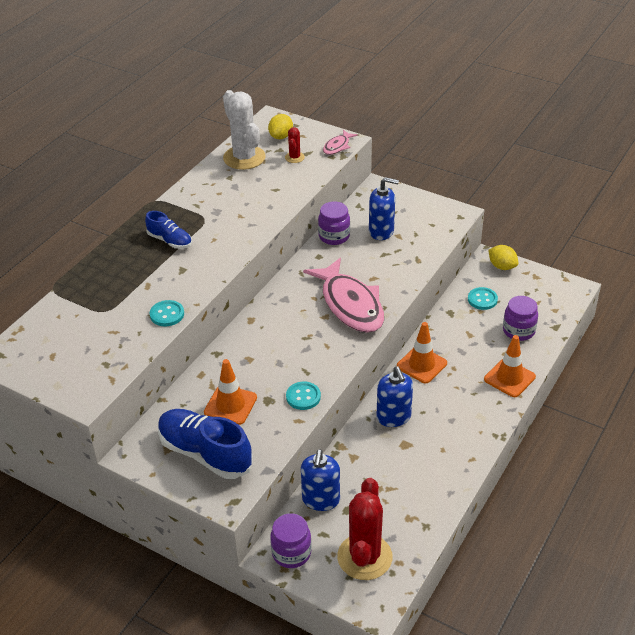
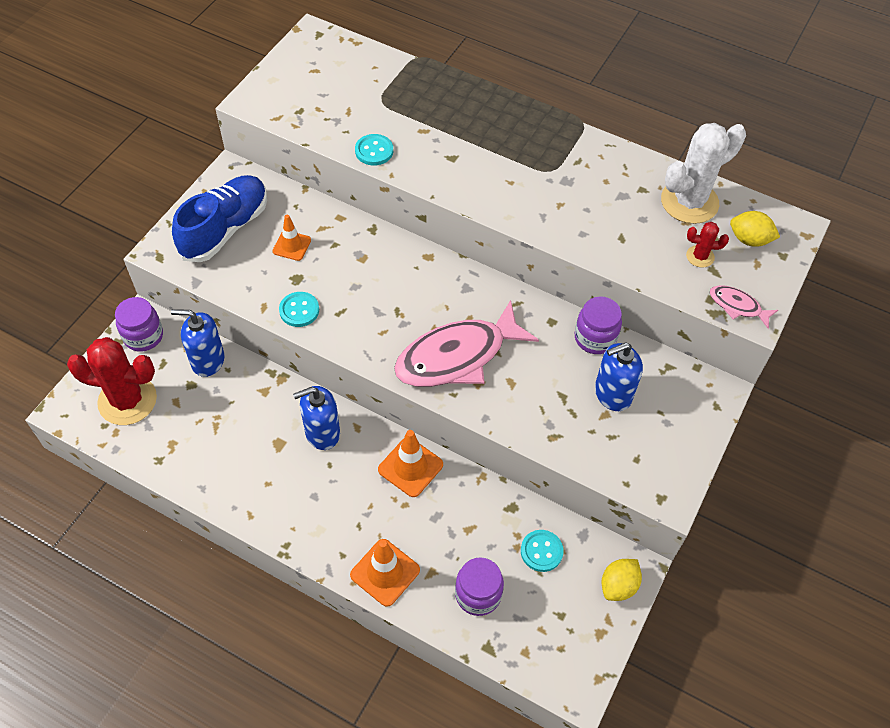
camera: 85 degrees right, 15 degrees up
(170, 241) = (505, 142): blue shoe -> none
(230, 405) = (292, 245): orange traffic cone -> orange traffic cone, size x0.66
(381, 231) = (612, 394): blue soap dispenser -> blue soap dispenser turned 60 degrees clockwise

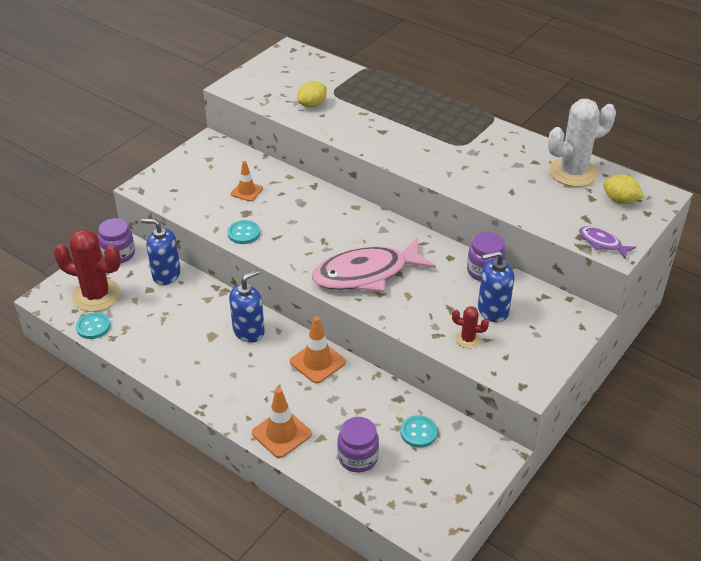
camera: 10 degrees right, 15 degrees down
(225, 229) = (196, 177): blue shoe -> none
(322, 433) = (249, 331): blue soap dispenser -> blue soap dispenser turned 150 degrees clockwise
(374, 151) = (321, 123): turquoise button -> turquoise button (93, 327)
(618, 585) = (482, 464): yellow lemon -> yellow lemon (312, 105)
(700, 256) = (575, 208): red cactus -> red cactus (468, 339)
(737, 306) = (602, 243): pink fish -> purple fish

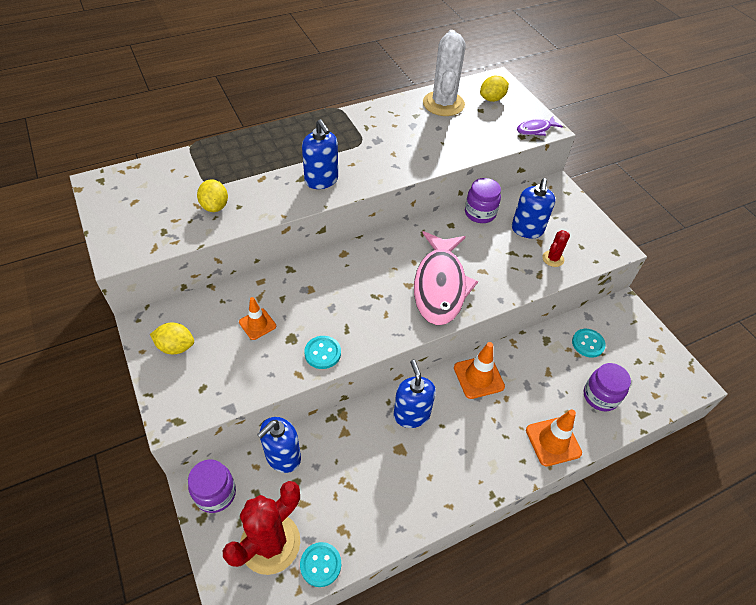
camera: 65 degrees left, 10 degrees up
(199, 164) = (176, 347): none -> yellow lemon
(390, 141) = (321, 180): none -> blue soap dispenser

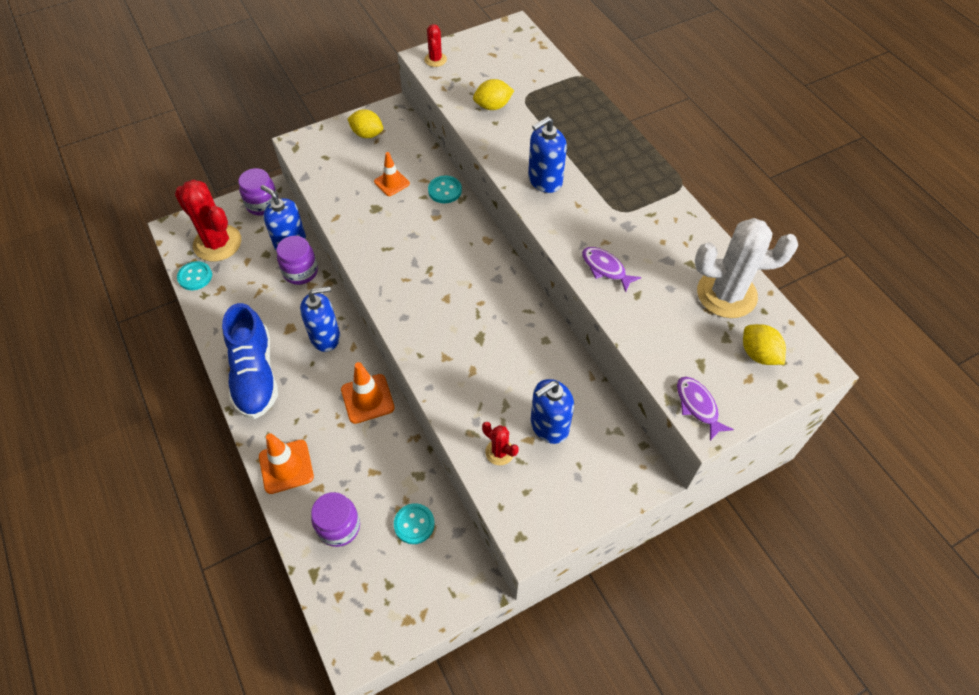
camera: 90 degrees right, 5 degrees up
(125, 246) = (435, 60): none -> red cactus
(176, 347) = (367, 134): yellow lemon -> yellow lemon turned 75 degrees counterclockwise
(322, 353) = (358, 232): turquoise button -> turquoise button (445, 190)
(420, 156) = (605, 268): none -> purple fish
(440, 286) = (446, 327): pink fish -> none
(457, 479) = (255, 374): none -> blue shoe
(480, 213) = (571, 372): purple jar -> purple jar (300, 272)
(527, 229) = (549, 426): blue soap dispenser -> blue soap dispenser turned 45 degrees counterclockwise

